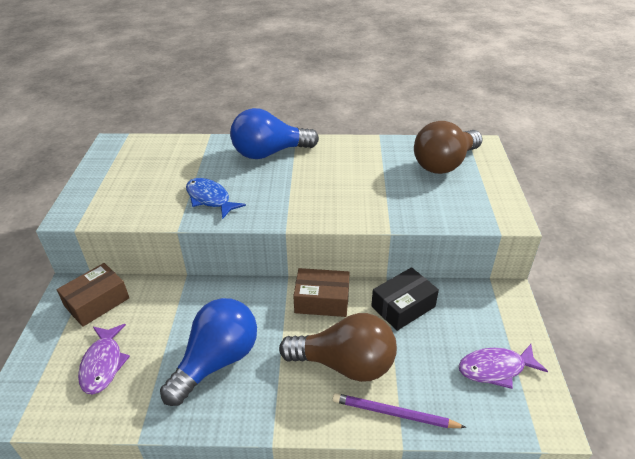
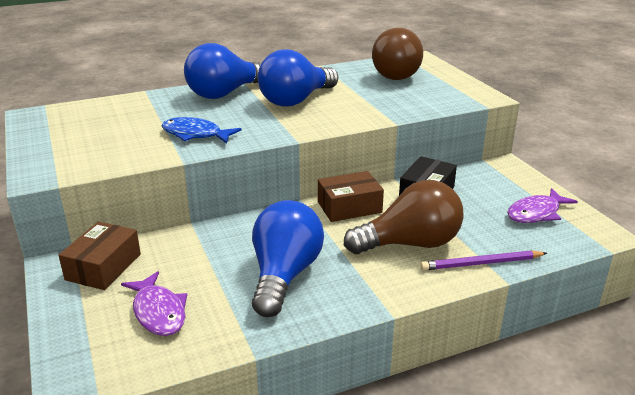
camera: 25 degrees left, 10 degrees down
(322, 177) = (296, 100): none -> blue light bulb

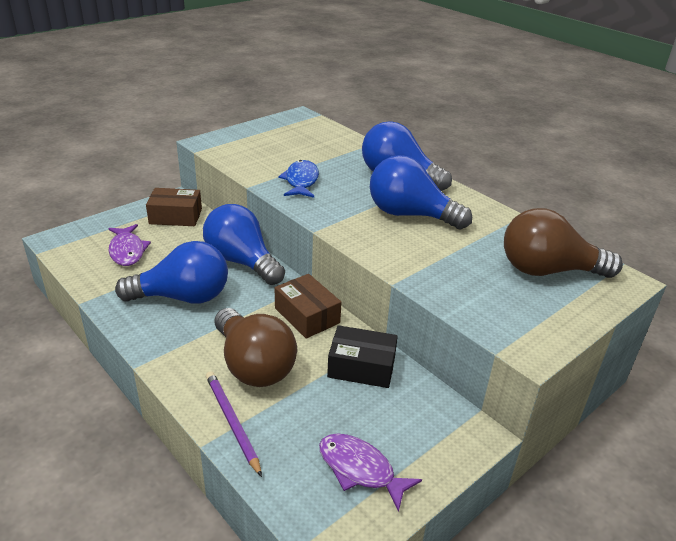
camera: 70 degrees right, 5 degrees up
(158, 312) = (127, 251): purple fish -> purple fish turned 60 degrees counterclockwise
(239, 230) = (242, 262): none -> blue light bulb

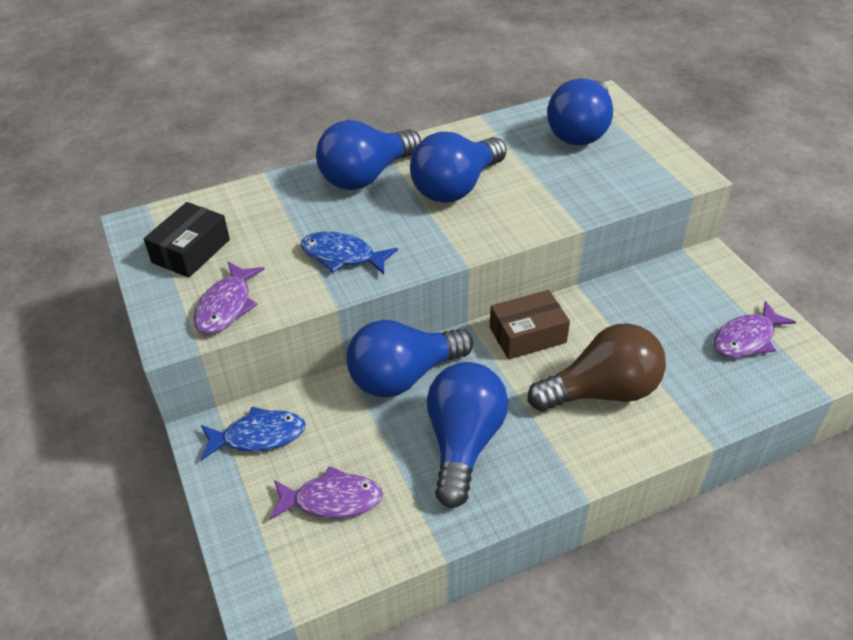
camera: 70 degrees left, 10 degrees up
(175, 216) = (258, 436): brown box -> blue fish
(232, 422) = (684, 419): purple pencil -> none
(236, 152) = (226, 306): none -> purple fish
(361, 367) = (617, 310): black box -> black box (191, 251)
(547, 270) = (580, 131): brown light bulb -> blue light bulb

